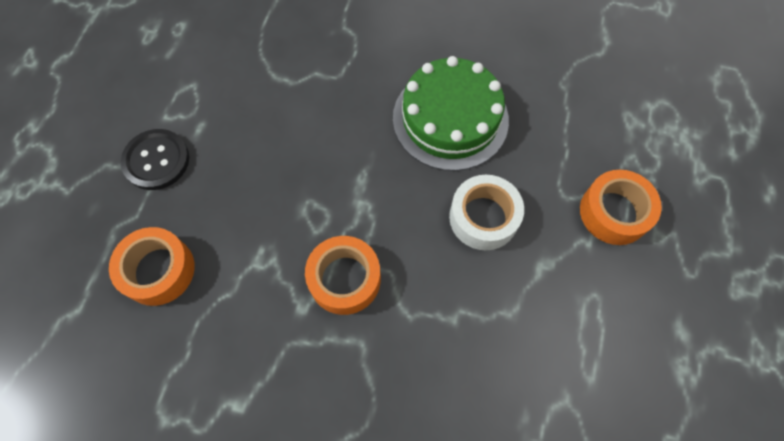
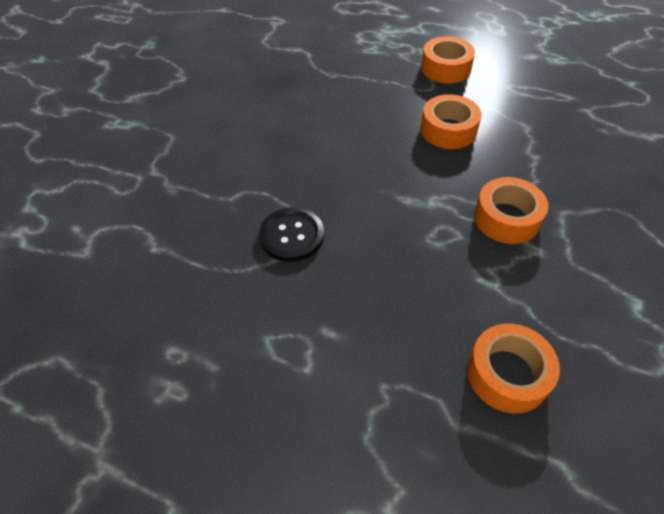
camera: 80 degrees left, 15 degrees down
(156, 160) = (367, 378): black button -> black button (292, 236)
(450, 119) = (353, 137): green cake -> none
(483, 217) = (448, 130): white tape -> orange tape

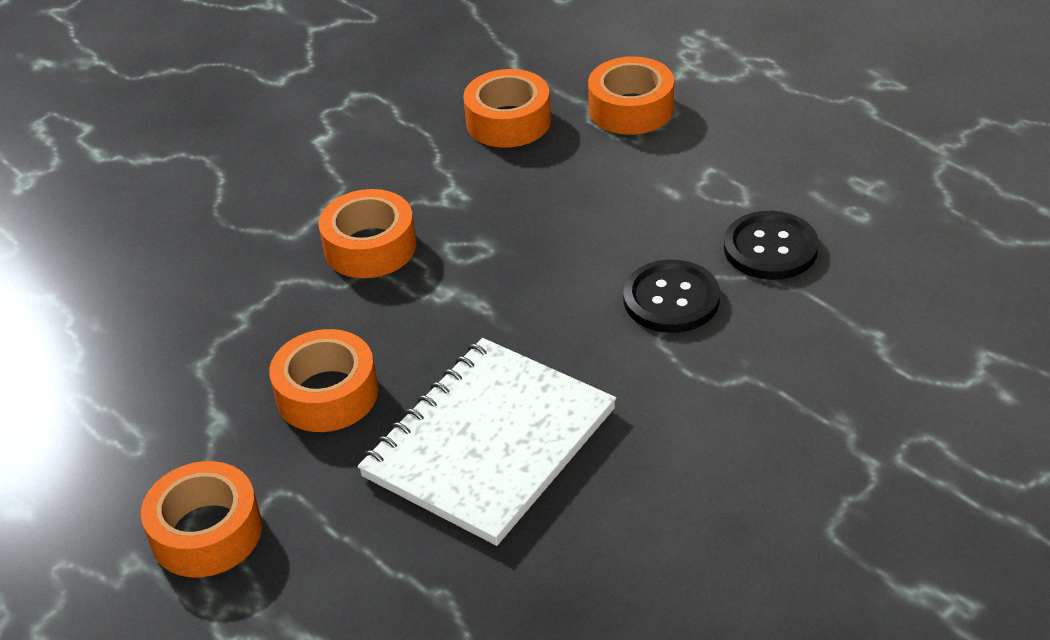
camera: 155 degrees left, 10 degrees down
(237, 297) = (770, 248): none -> black button
(350, 130) = (489, 443): none -> white notebook
(410, 430) = (631, 109): none -> orange tape

